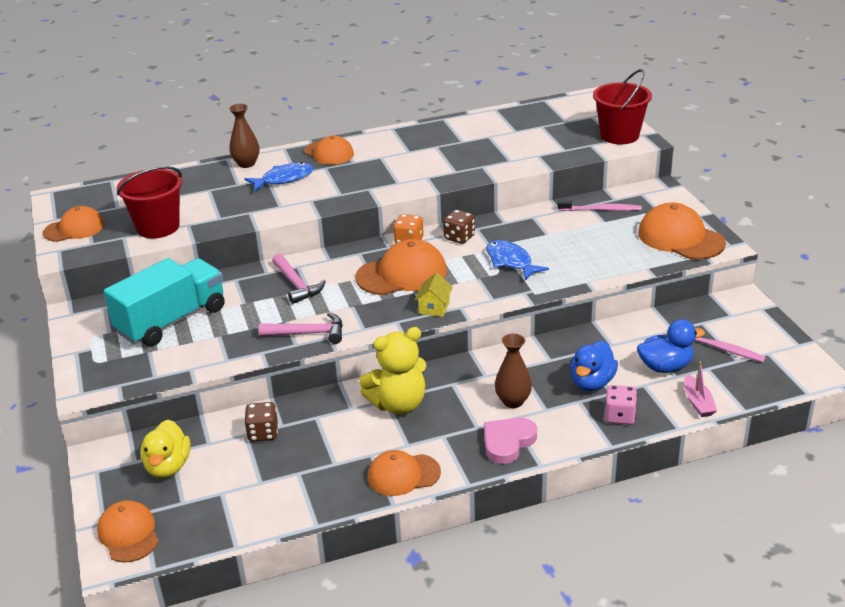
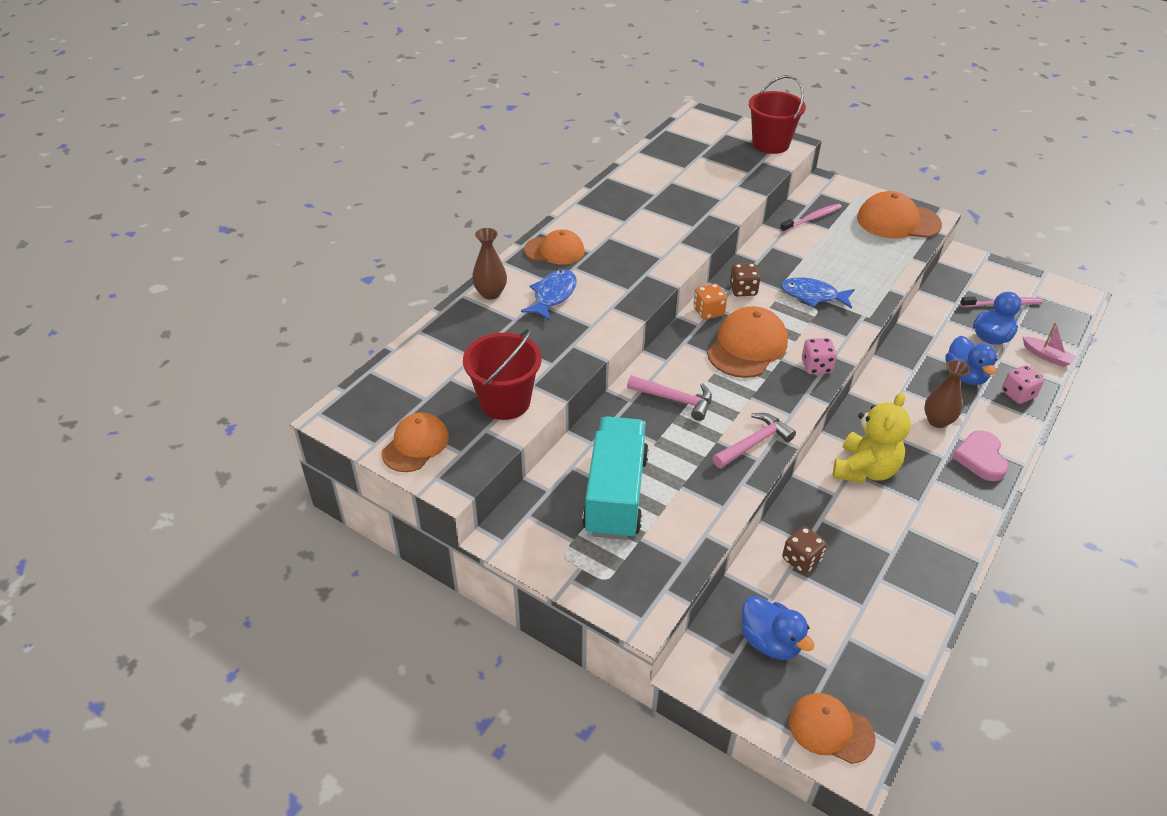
camera: 40 degrees left, 10 degrees up
(168, 466) = (770, 642): yellow duck -> blue duck
(403, 475) = (952, 531): orange cap -> none
(434, 308) = (816, 366): yellow house -> pink dice

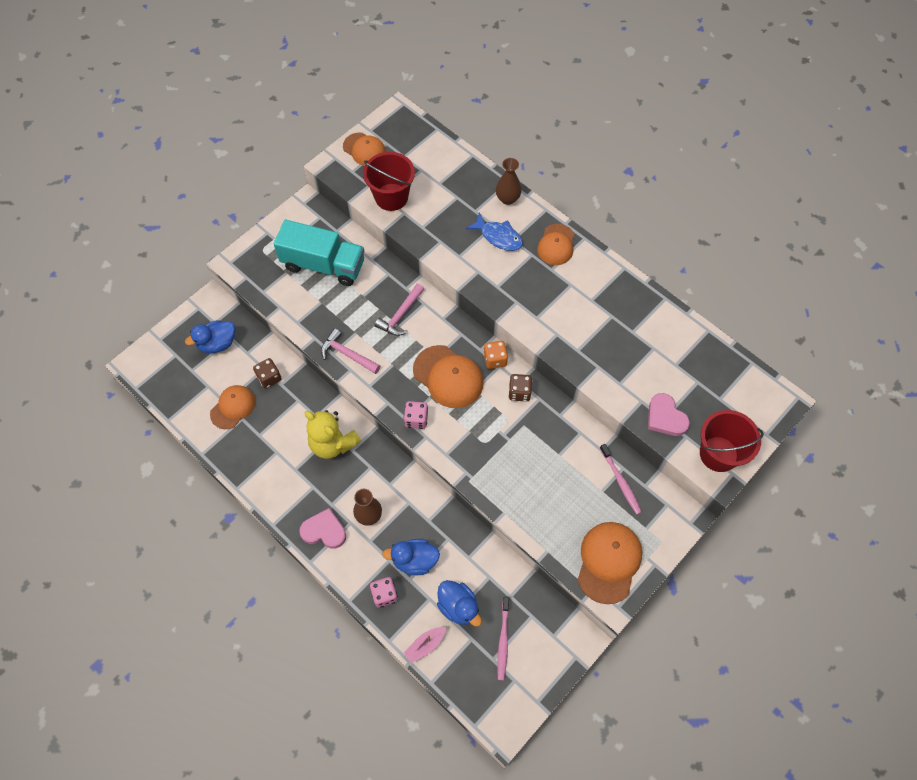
camera: 100 degrees right, 20 degrees up
(747, 172) = (665, 417): none -> pink heart
(754, 443) = (347, 354): pink hammer -> pink hammer turned 150 degrees clockwise
(813, 295) = (504, 445): blue fish -> none
(830, 729) = (156, 358): orange cap -> orange cap (233, 407)

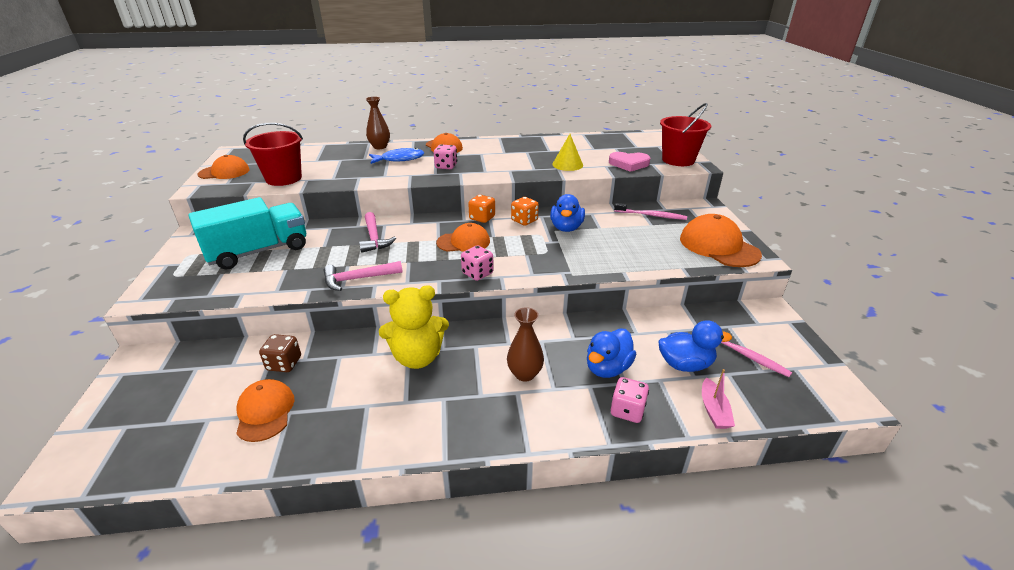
camera: 50 degrees left, 30 degrees down
(217, 343) = (182, 381): blue duck -> blue duck (566, 228)
(324, 531) = (504, 418): pink heart -> none
(448, 377) = (463, 242): orange cap -> orange cap, size x0.66
(518, 282) = (446, 166): none -> pink dice
(519, 392) = (524, 220): brown dice -> orange dice
(613, 369) = (567, 164): none -> yellow cone

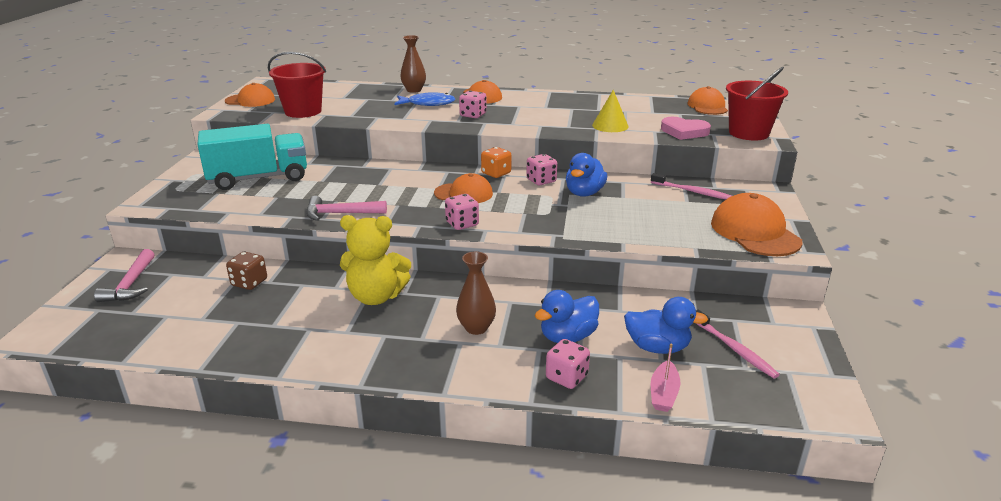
camera: 15 degrees right, 5 degrees down
(265, 412) = (217, 318): orange cap -> orange cap (707, 106)
(374, 238) = (374, 179): pink hammer -> pink hammer (131, 284)
(524, 220) = (541, 181): orange dice -> pink dice

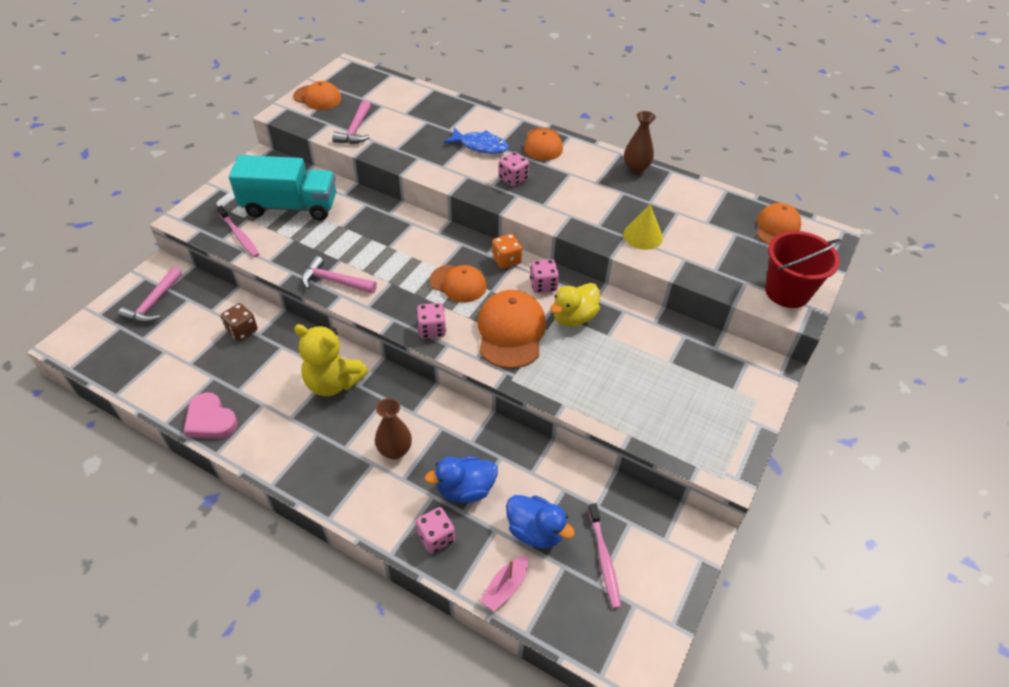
camera: 20 degrees right, 20 degrees up
(303, 111) = (355, 130): red bucket -> pink hammer
(414, 90) = (480, 116): brown vase -> brown vase (636, 169)
(584, 193) = (573, 317): blue duck -> yellow duck
(684, 131) = (716, 269): pink heart -> pink heart (210, 420)
(693, 192) = (687, 349): pink toothbrush -> pink toothbrush (239, 236)
(755, 232) = (705, 432): orange cap -> orange cap (511, 331)

